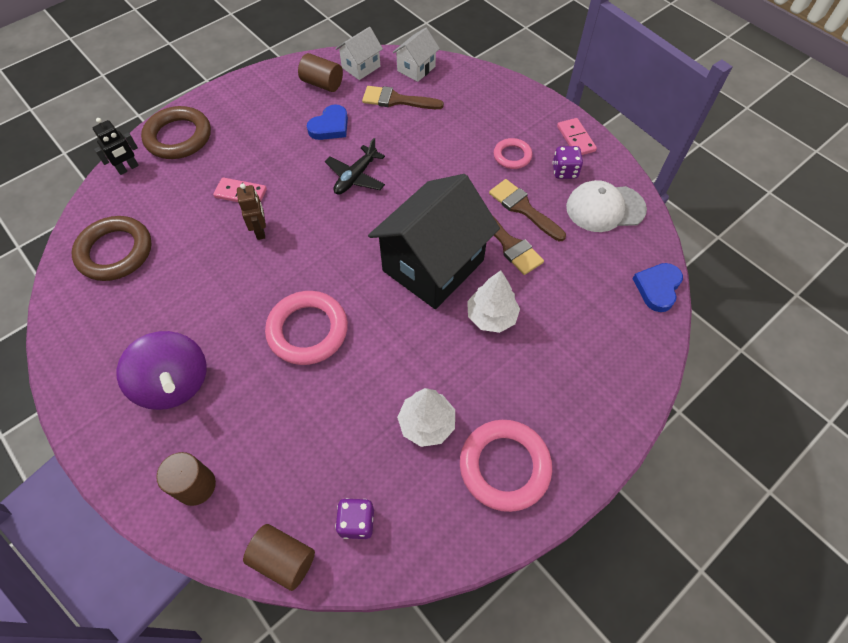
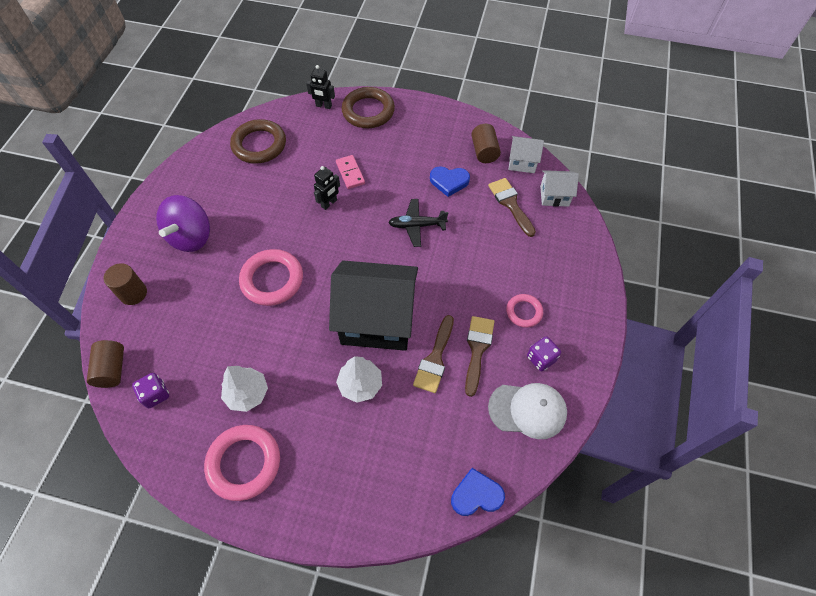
camera: 55 degrees right, 0 degrees up
(260, 231) = (329, 203): brown robot -> black robot
(576, 139) = (584, 348): pink domino -> none
(605, 208) = (527, 410): white cap -> white cap turned 135 degrees clockwise

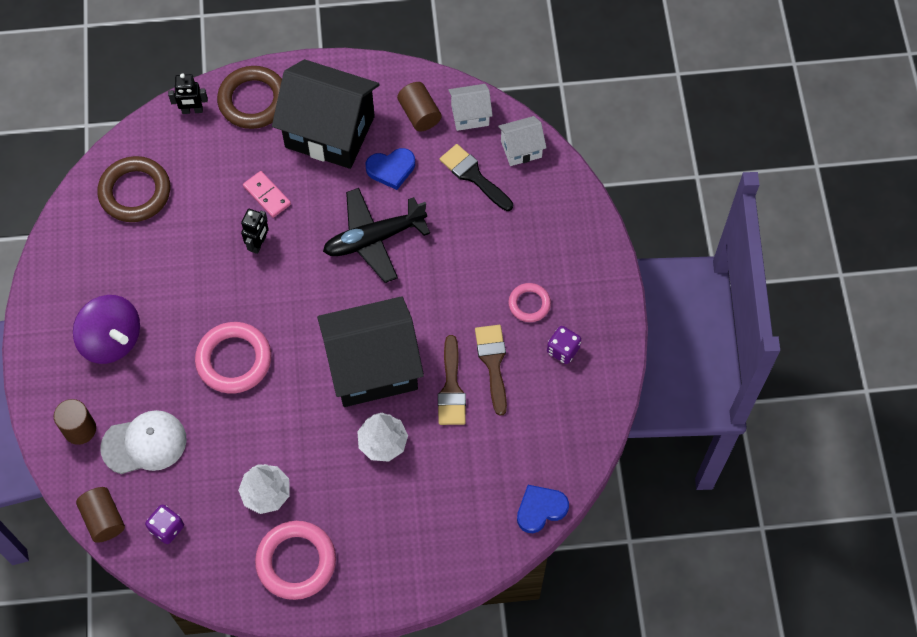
camera: 20 degrees left, 5 degrees up
(191, 237) = (112, 340): purple spinning top -> purple spinning top turned 45 degrees counterclockwise
(414, 145) = (330, 132): none -> black house
(417, 225) = (374, 239): black plane -> black plane, size x1.52
(510, 204) = (473, 176): brown brush -> black brush
(527, 410) = (565, 409): white cap -> white cap (144, 443)

